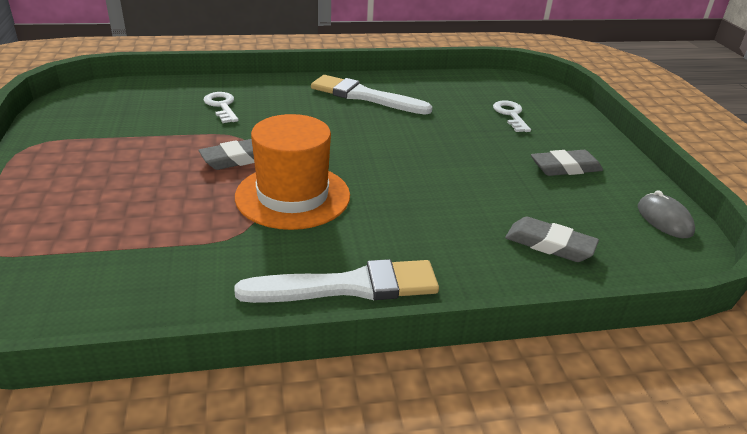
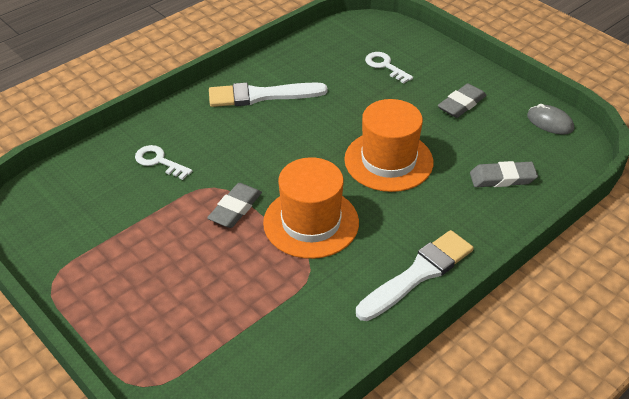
camera: 30 degrees left, 10 degrees up
(431, 181) = (388, 161): none -> orange hat

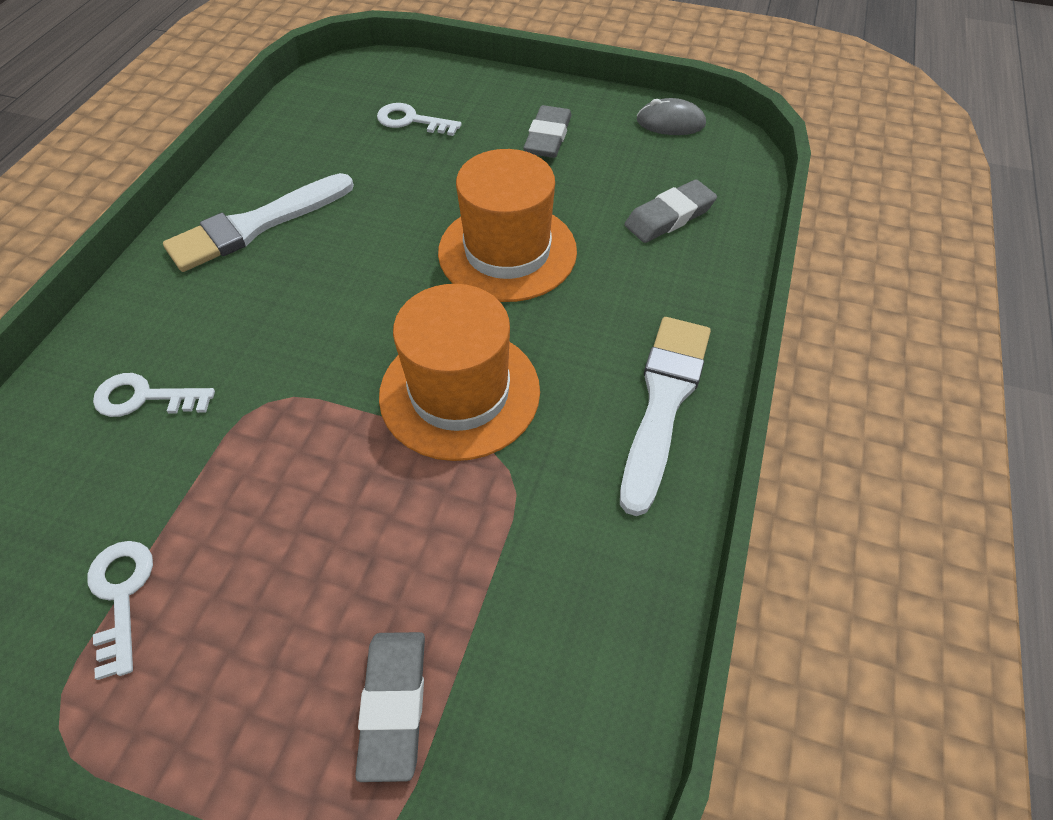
camera: 30 degrees left, 10 degrees up
(102, 243) = (121, 596): none -> white key
(235, 209) = (326, 423): grey eraser -> grey eraser (394, 705)

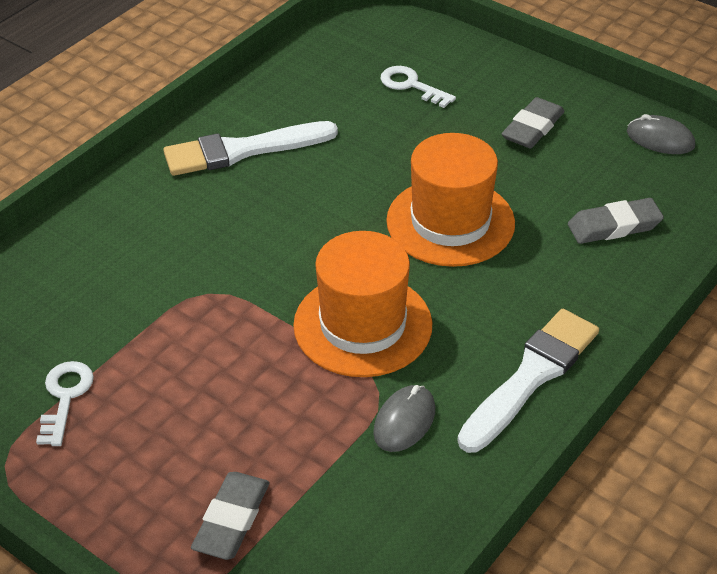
camera: 20 degrees right, 10 degrees down
(145, 398) = (117, 266): white key -> none
(551, 498) = (404, 421): none -> grey mouse

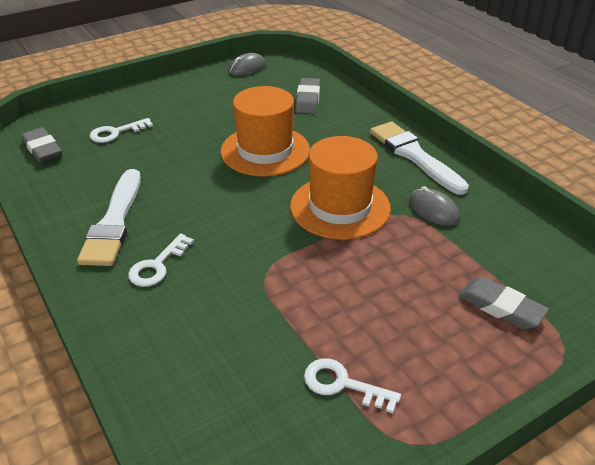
camera: 70 degrees left, 5 degrees down
(188, 207) = (158, 265): none -> white key
(532, 128) = (202, 102): grey eraser -> grey eraser (42, 149)

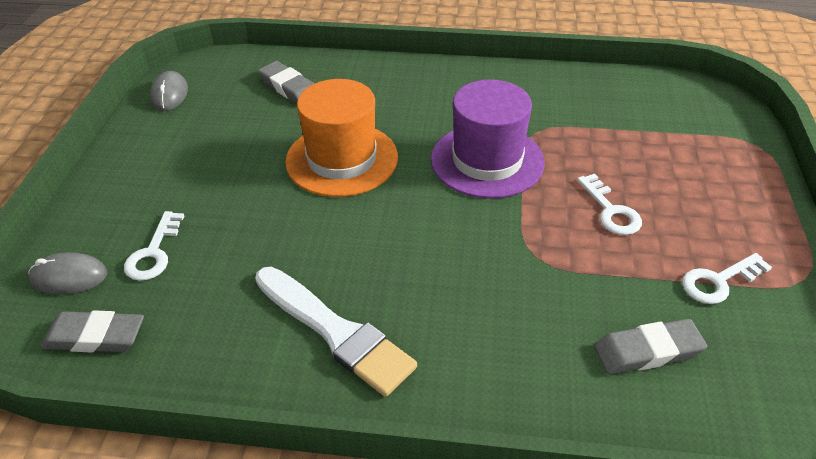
camera: 50 degrees left, 5 degrees up
(158, 265) = (450, 329): white key -> white key (611, 210)
(340, 207) = (487, 160): orange hat -> purple hat
(414, 156) = (461, 80): white brush -> none
(433, 210) = (547, 113): grey mouse -> grey mouse (69, 277)
(500, 307) = (694, 149): grey eraser -> grey eraser (647, 351)

